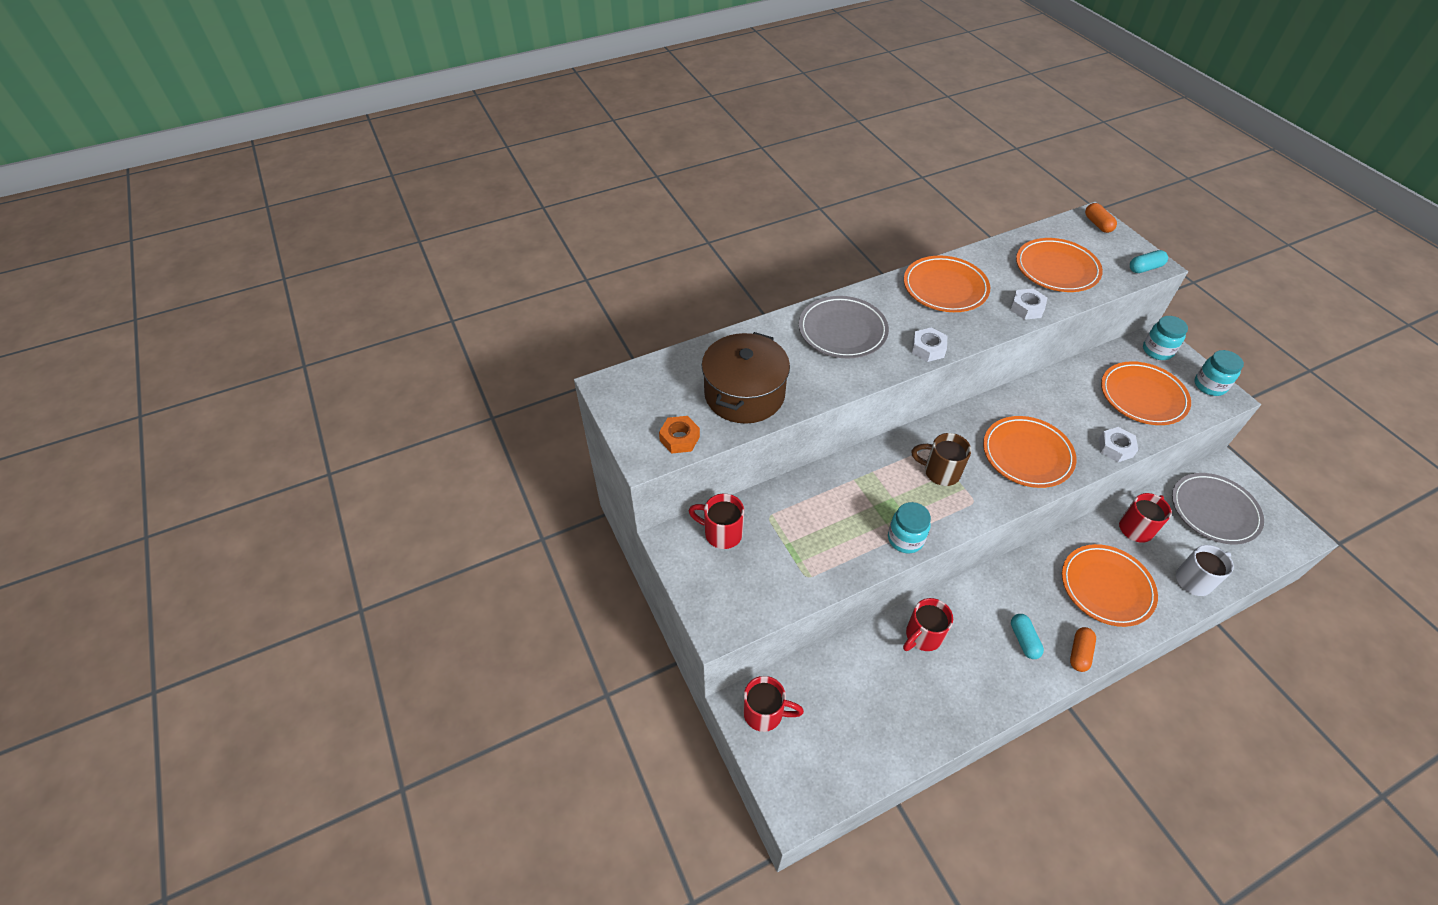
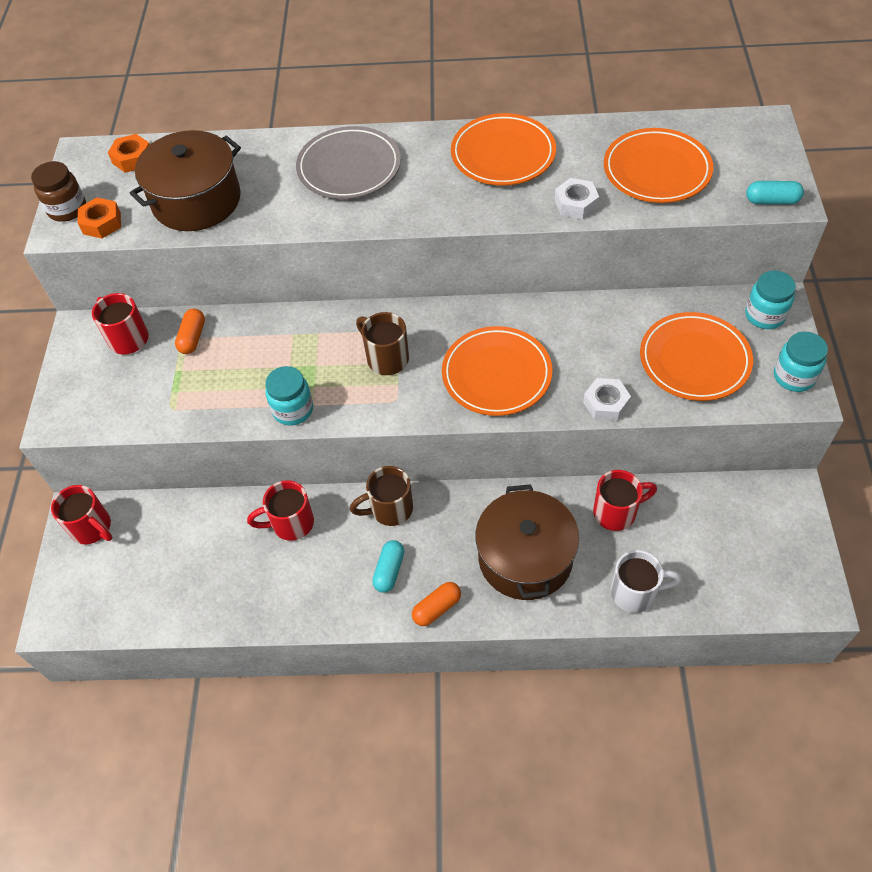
camera: 30 degrees right, 5 degrees up
(638, 437) = (67, 209): none -> brown jar
(658, 377) = (133, 158): none -> orange nut
(928, 349) = (421, 214): white nut -> none
(986, 592) = (390, 509): none -> brown mug
(1097, 224) = (763, 132): orange capsule -> orange capsule (192, 337)
(1106, 587) = (525, 558): orange plate -> brown pot
(1214, 511) = (729, 531): grey plate -> none

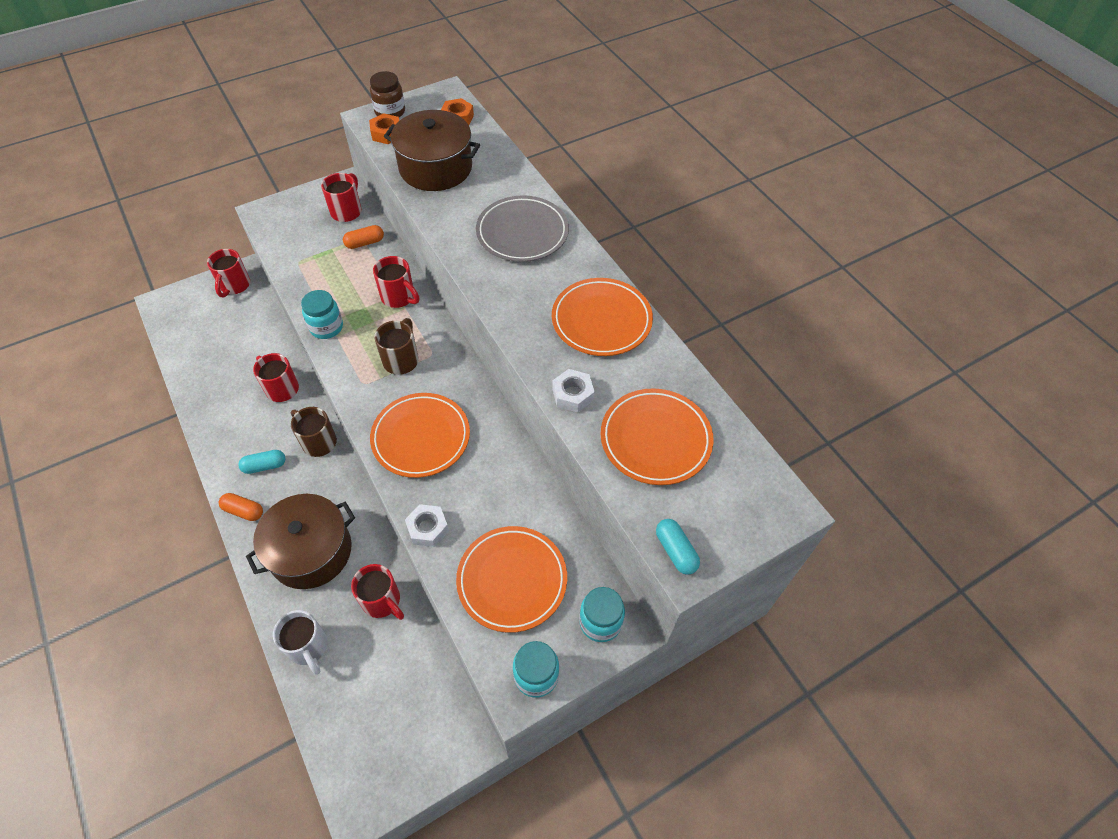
camera: 55 degrees right, 0 degrees up
(298, 333) = (399, 297): none -> red mug

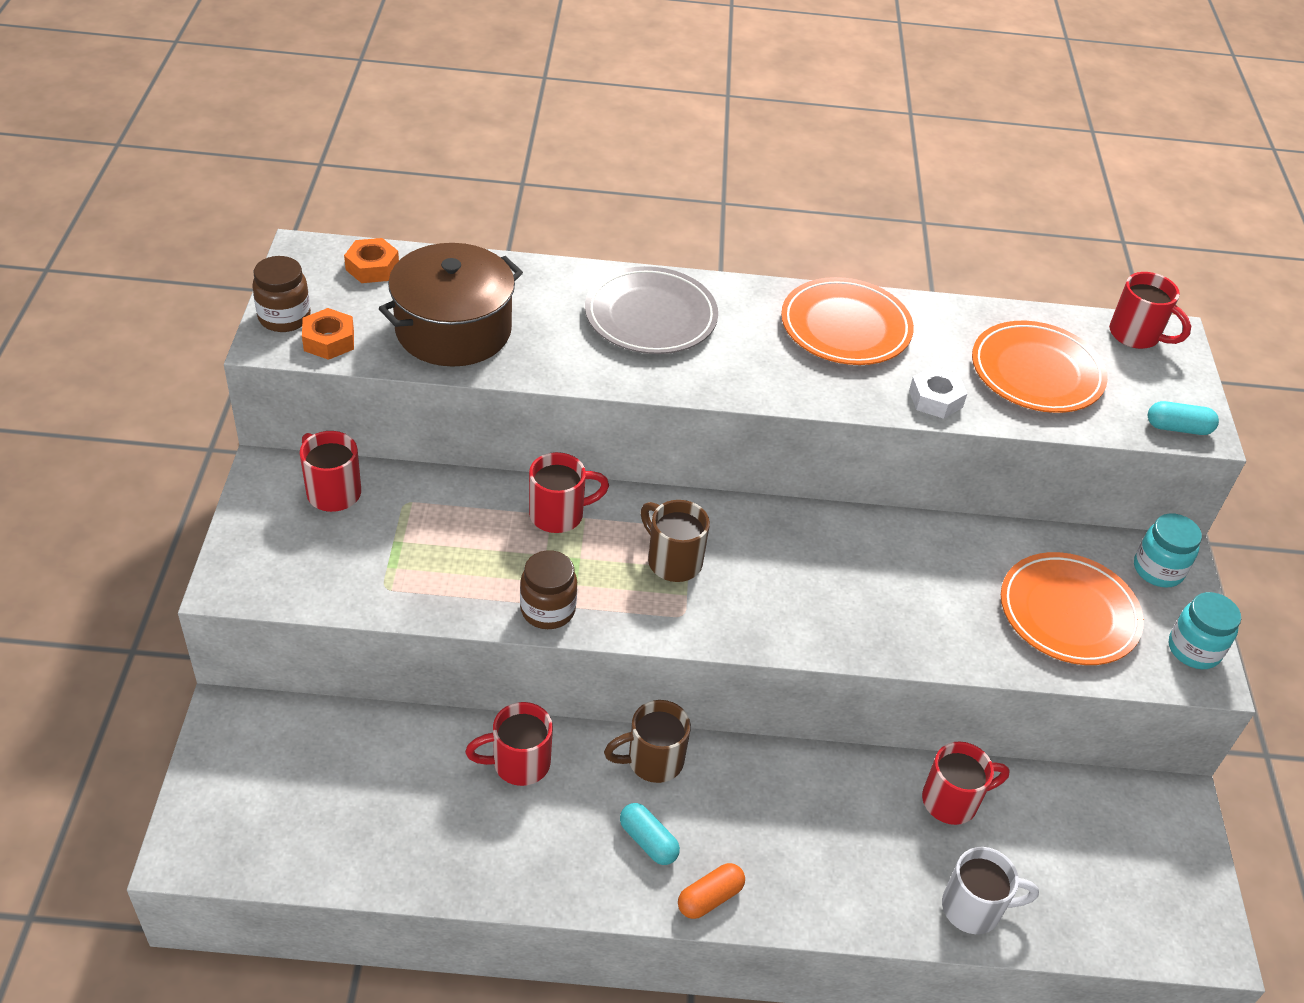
camera: 60 degrees left, 10 degrees down
(235, 286) = (247, 737): red mug -> red mug (1136, 335)
(265, 466) = (648, 841): turquoise capsule -> turquoise capsule turned 60 degrees counterclockwise
(311, 551) = (830, 845): brown pot -> none
(326, 327) = (548, 610): turquoise jar -> brown jar
(365, 243) = (419, 502): orange capsule -> none
(421, 437) = (815, 599): orange plate -> none
(428, 528) = (955, 653): white nut -> none

